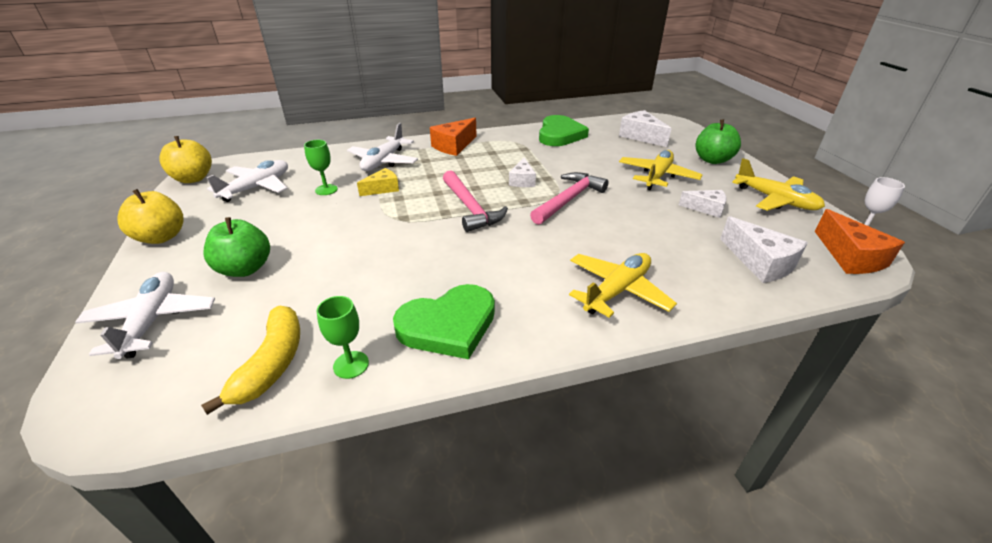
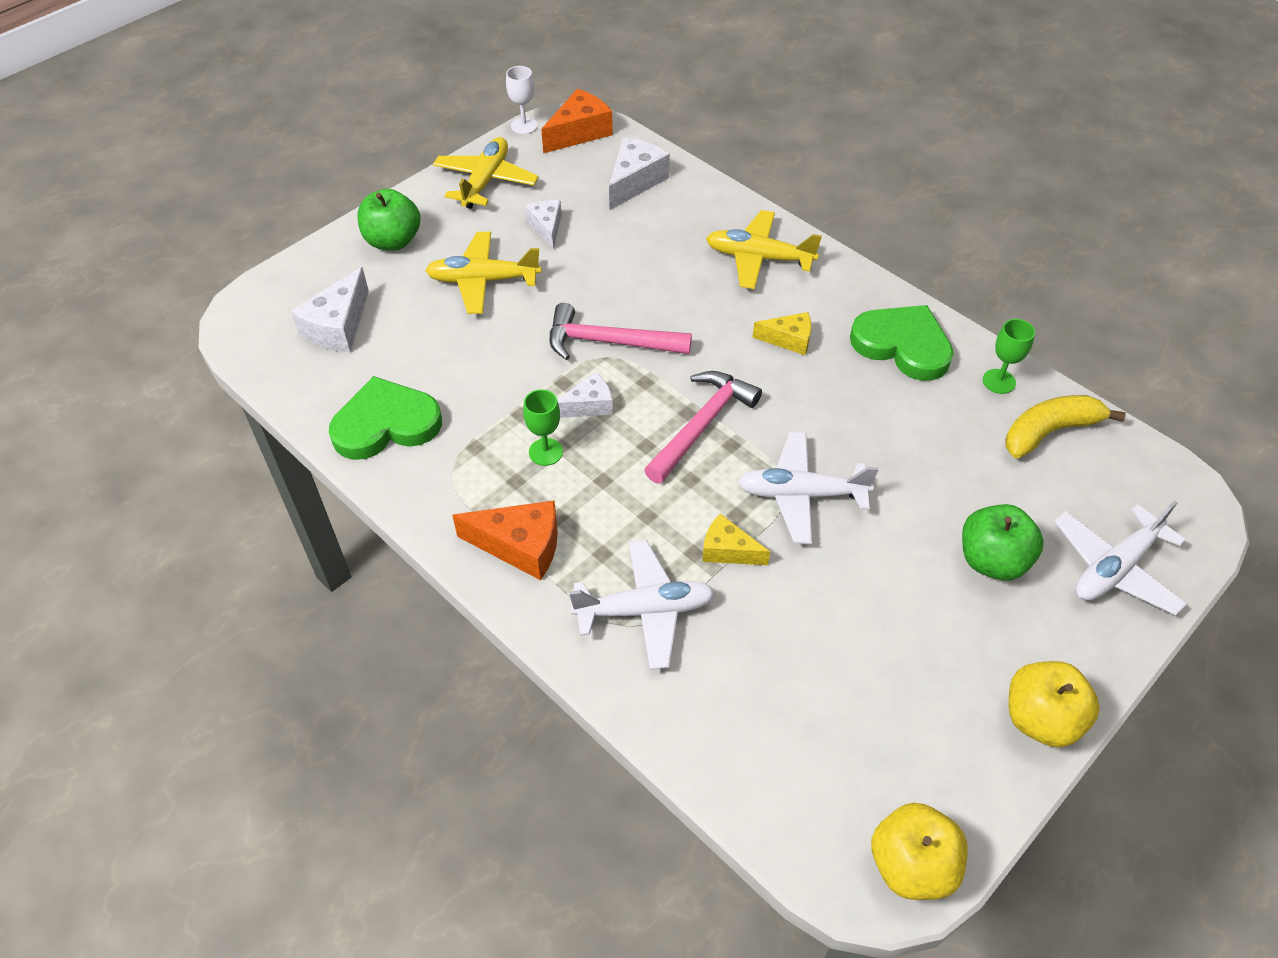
camera: 120 degrees left, 15 degrees up
(257, 187) = (853, 726): white plane -> white plane (801, 494)
(326, 190) = (784, 621): green goblet -> green goblet (545, 452)
(509, 268) = (789, 340): none -> yellow cheese

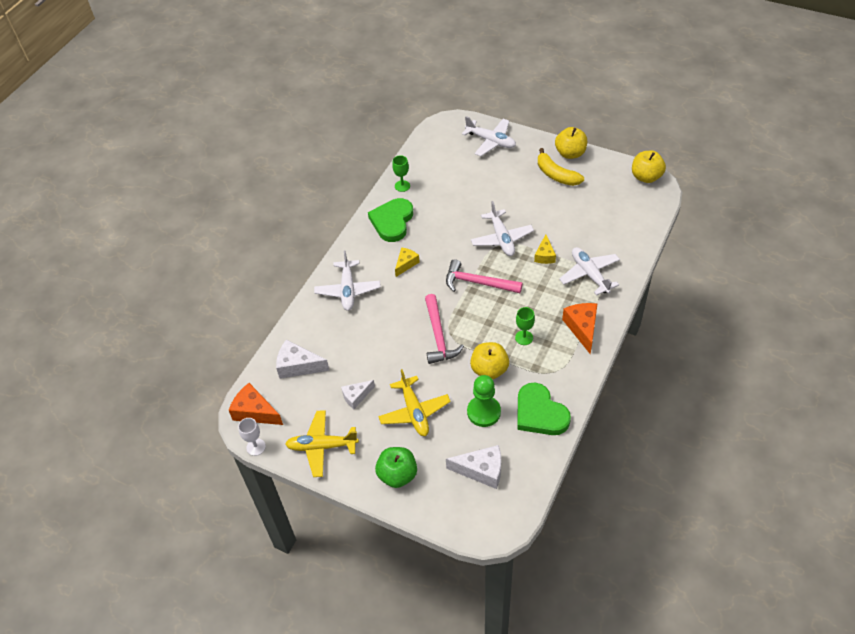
camera: 105 degrees left, 0 degrees up
(432, 356) = (483, 412): none -> green pawn
(506, 386) = (489, 370): none -> yellow apple
(589, 405) = (486, 330): white cheese -> none
(758, 258) = (348, 290): yellow plane -> white plane
(789, 340) = (406, 264): yellow cheese -> yellow cheese turned 45 degrees clockwise
(992, 560) = (505, 175): green apple -> none
(1049, 432) = (426, 166): yellow banana -> yellow banana (556, 175)

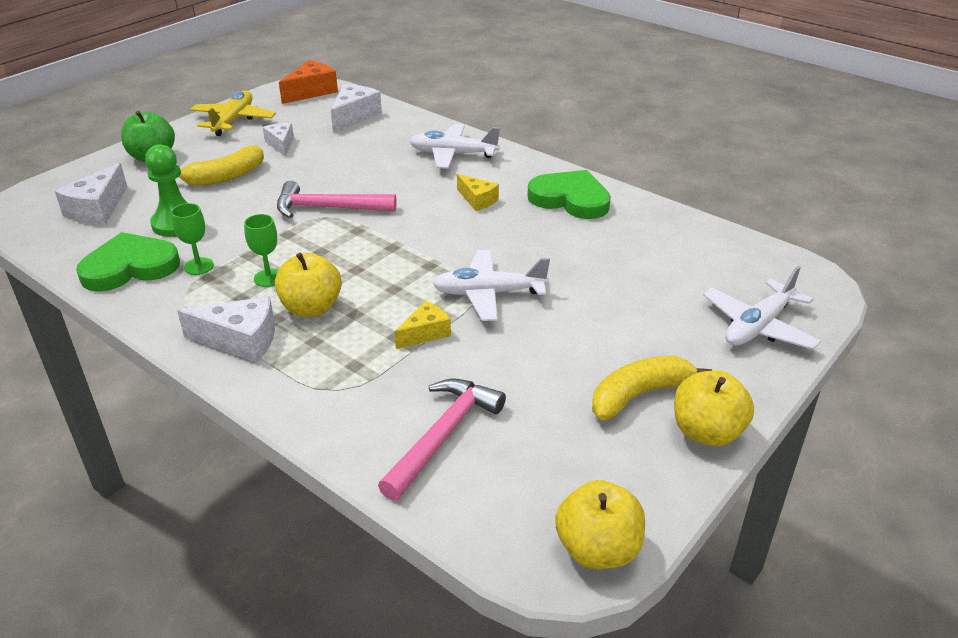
camera: 100 degrees right, 15 degrees down
(256, 447) = (267, 90): white goblet -> none
(402, 186) = (650, 216): green goblet -> green goblet (199, 266)
(414, 412) = (225, 176): yellow plane -> yellow banana
(478, 282) = (405, 254): pink hammer -> pink hammer (443, 435)
(489, 370) = (238, 238): yellow apple -> yellow apple (311, 308)
(544, 255) = (425, 333): yellow cheese -> yellow cheese turned 120 degrees clockwise
(582, 328) = (240, 340): orange cheese -> white cheese
(589, 274) = (350, 378): white plane -> none

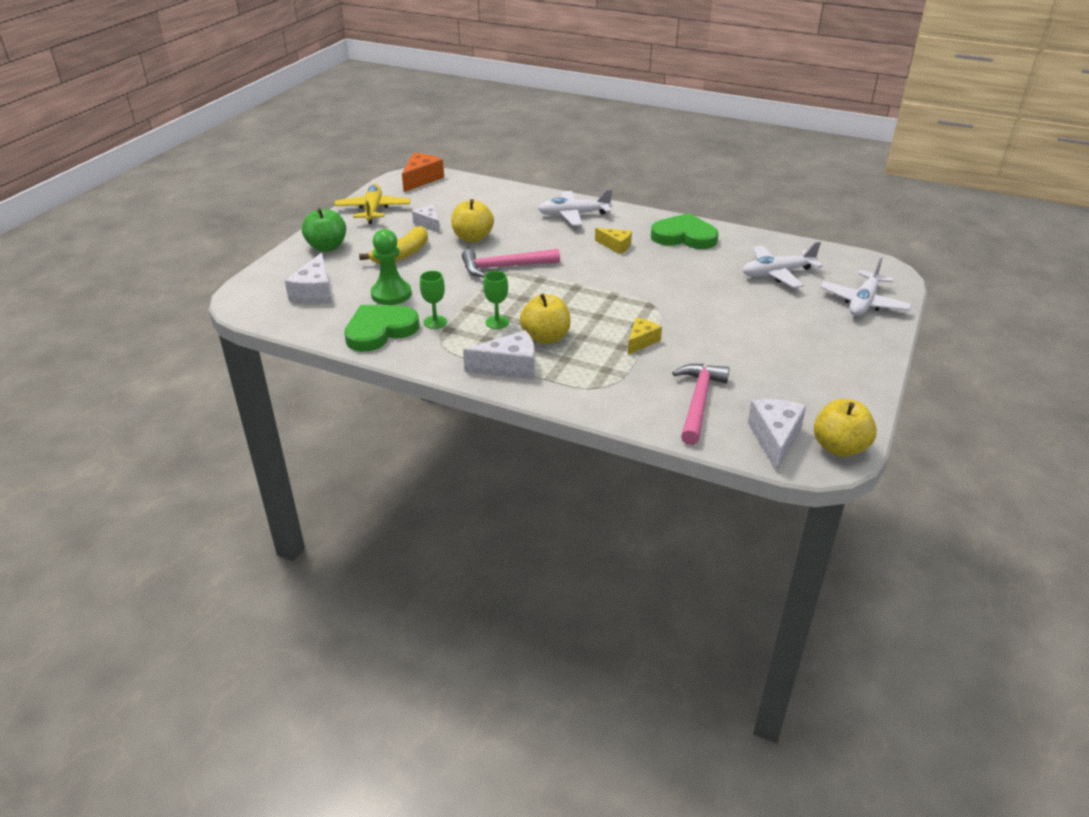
camera: 15 degrees left, 0 degrees up
(354, 116) = (472, 195): white cheese -> white cheese (775, 439)
(489, 293) = (668, 309): white plane -> white plane (777, 273)
(639, 395) = (811, 357): yellow banana -> none
(706, 432) = (867, 371): yellow apple -> yellow apple (472, 238)

